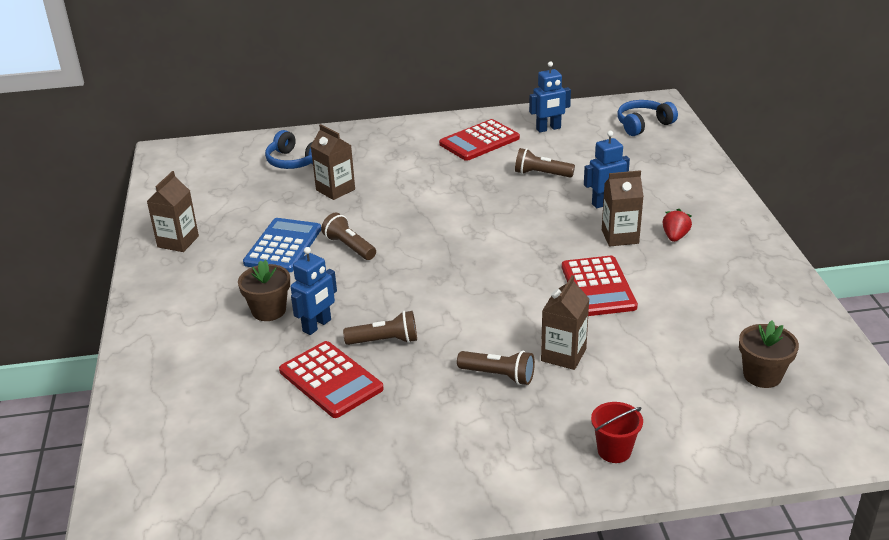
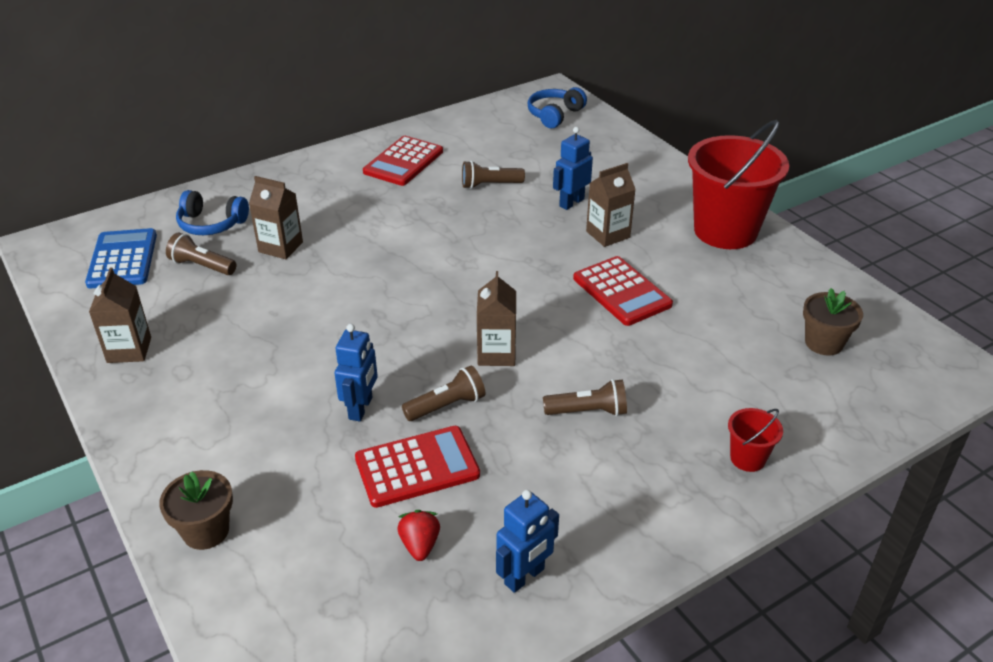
camera: 25 degrees left, 5 degrees up
(269, 310) = (294, 405): brown flower pot -> brown flower pot (206, 531)
(283, 246) = (262, 326): blue calculator -> blue calculator (122, 259)
(331, 380) = (417, 467): red calculator -> red calculator turned 45 degrees counterclockwise
(349, 247) = (339, 309): brown flashlight -> brown flashlight (202, 266)
(548, 129) = (465, 135): blue robot -> blue robot (525, 577)
(563, 355) = (636, 371): brown carton -> brown carton (496, 353)
(675, 237) = (658, 223): red strawberry -> red strawberry (420, 545)
(736, 257) = (725, 231): none -> red bucket

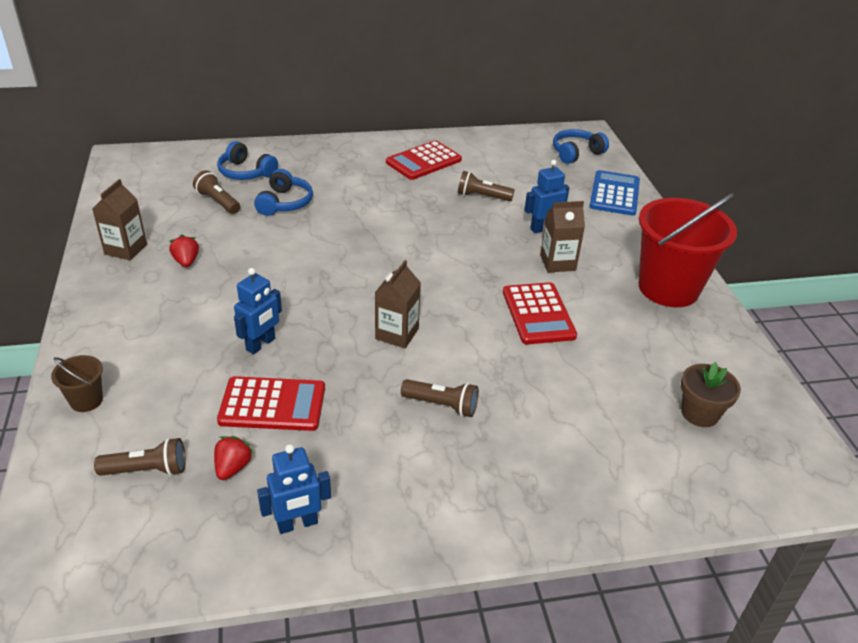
camera: 20 degrees right, 0 degrees up
(122, 259) = (166, 182): blue calculator -> blue calculator (614, 194)
(206, 531) = (86, 400): brown flower pot -> brown bucket
(212, 344) = (186, 262): none -> red strawberry
(280, 247) = (284, 203): brown carton -> blue headphones
(446, 406) = (328, 363): brown flashlight -> brown flashlight (147, 470)
(747, 458) = (558, 492): red bucket -> none

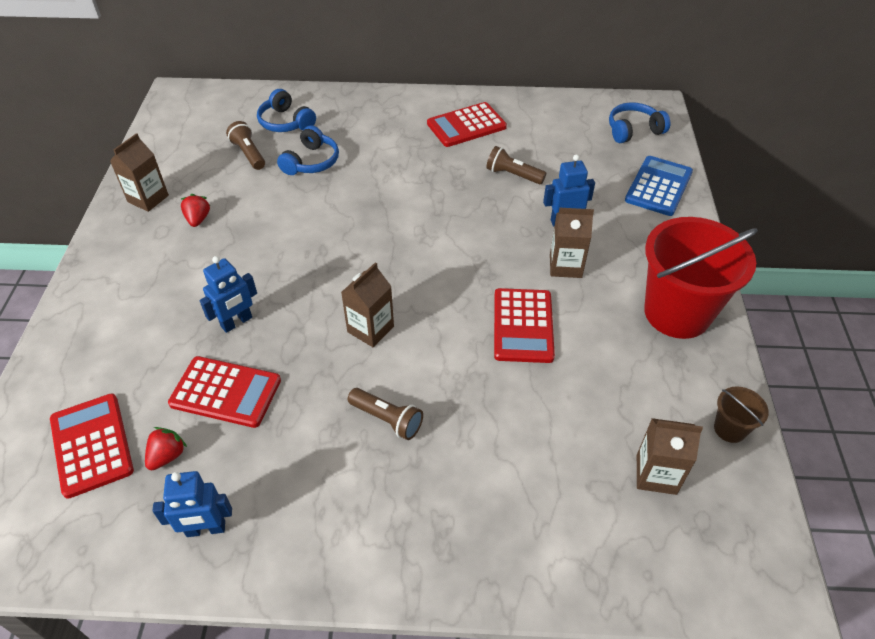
camera: 15 degrees right, 10 degrees up
(86, 400) = (63, 361): brown bucket -> brown bucket (729, 429)
(147, 470) = (91, 445): brown flashlight -> red calculator
(700, 413) = (656, 474): brown flower pot -> brown carton

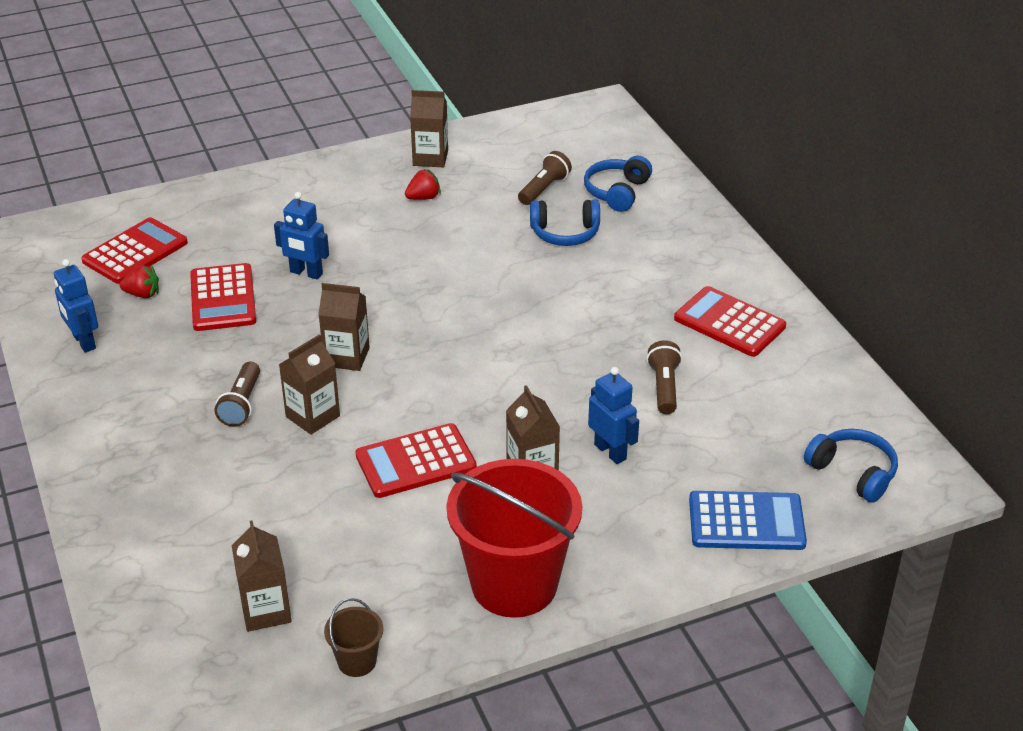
camera: 65 degrees right, 10 degrees down
(433, 374) = (313, 416): none -> brown carton

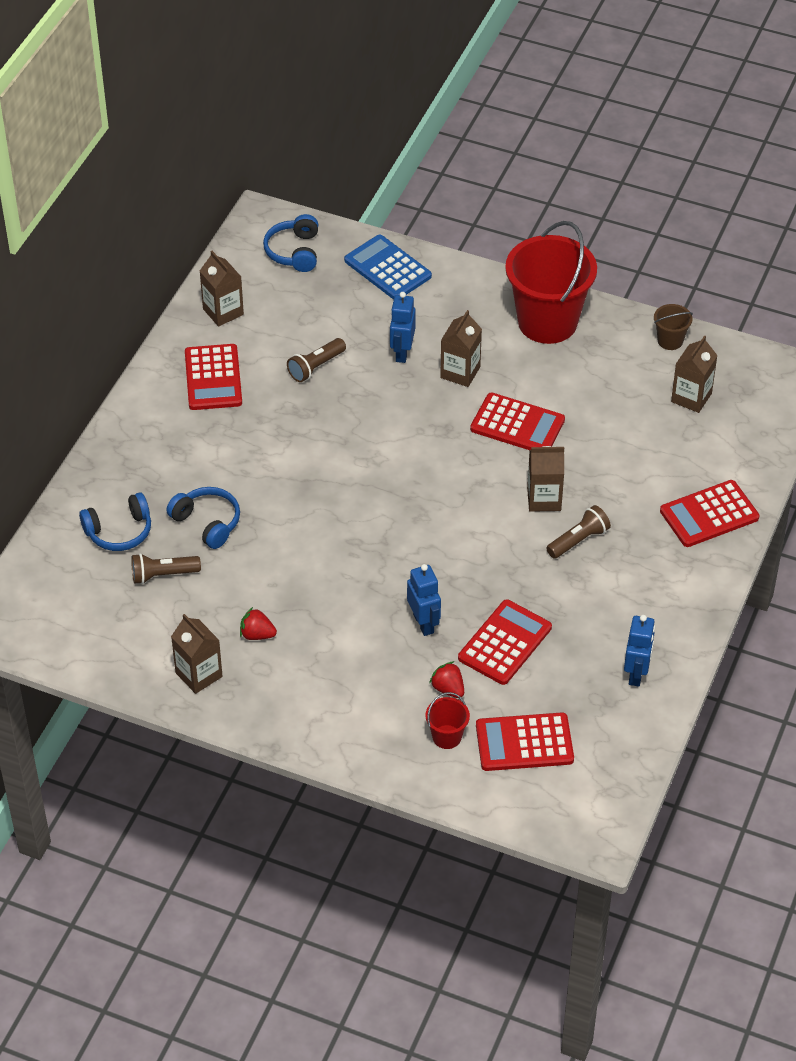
camera: 135 degrees left, 10 degrees up
(132, 504) = (709, 514): none -> red calculator
(142, 294) = (557, 691): red strawberry -> red strawberry (448, 689)
(201, 223) = (447, 737): none -> red bucket
(347, 357) = (475, 528): brown carton -> brown carton (223, 312)

